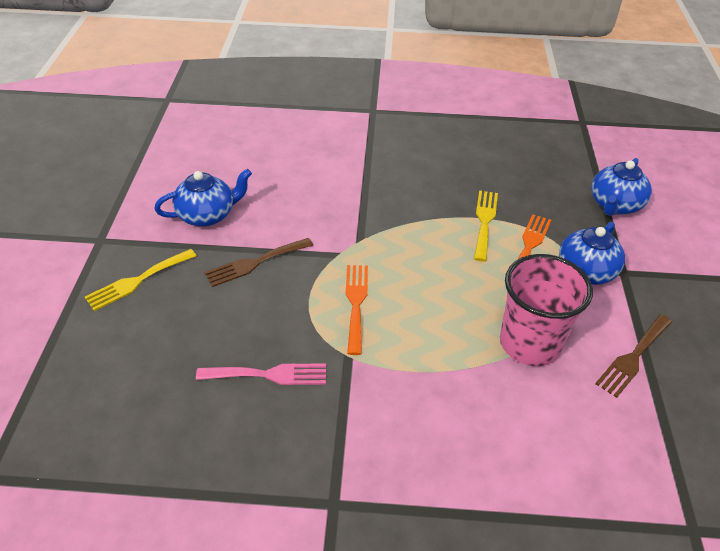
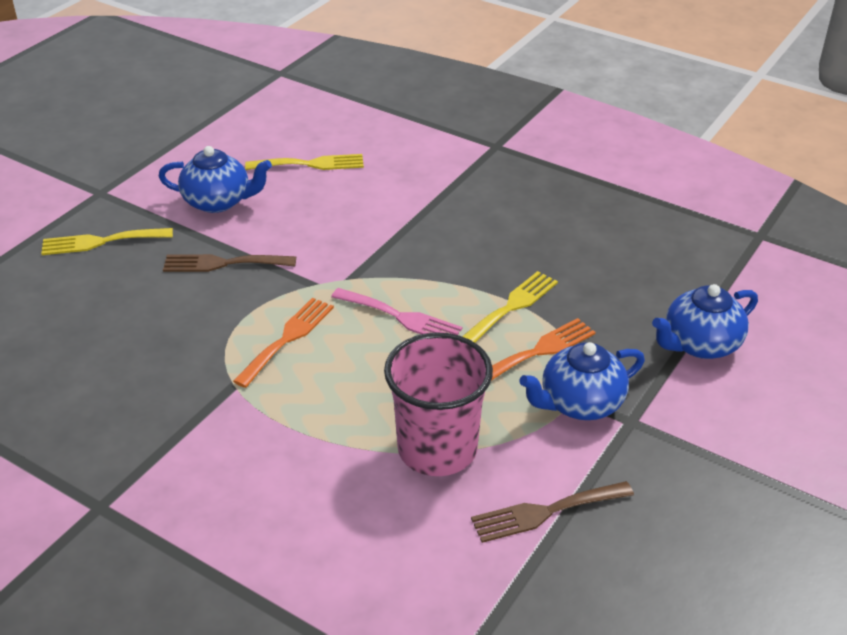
camera: 30 degrees right, 5 degrees down
(254, 163) = (311, 164): none -> yellow fork
(268, 375) = (143, 371): pink fork -> pink fork (401, 317)

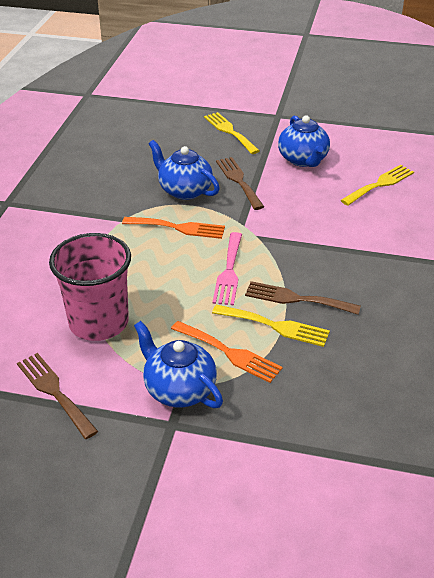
camera: 70 degrees right, 0 degrees up
(311, 164) = (380, 184): yellow fork -> yellow fork turned 105 degrees counterclockwise
(475, 280) = (296, 299): none -> brown fork
(700, 344) = (294, 457): blue teapot -> blue teapot (184, 190)

